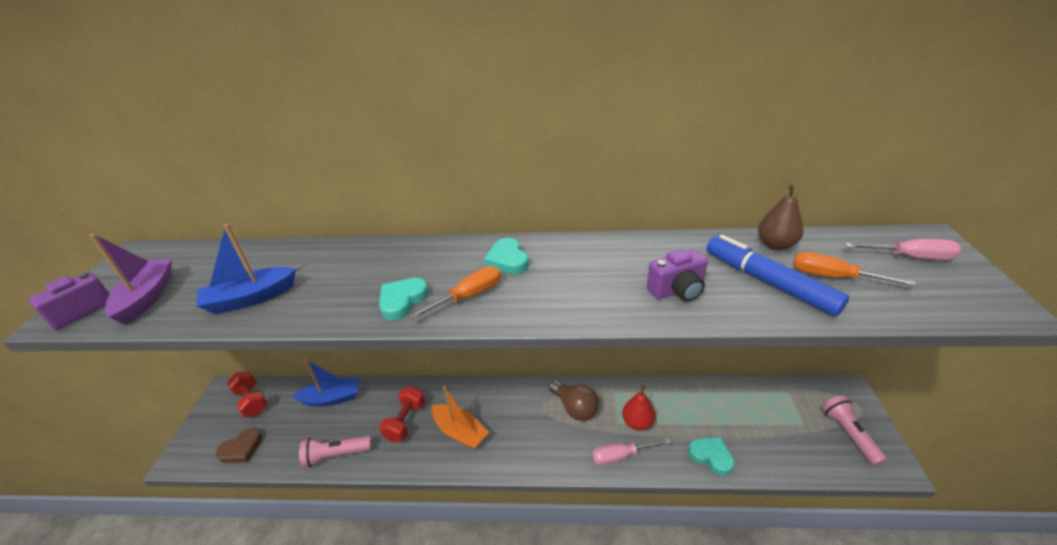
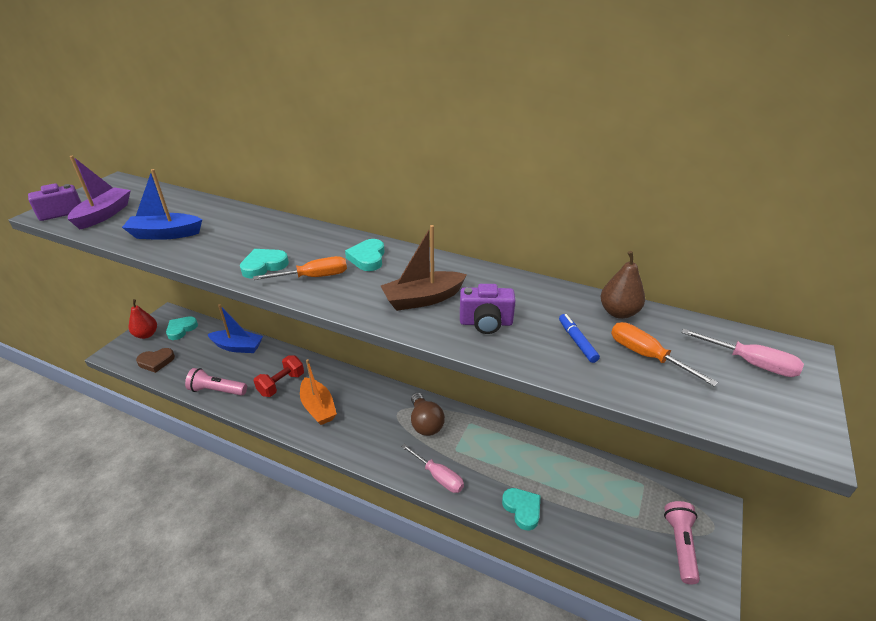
camera: 20 degrees right, 0 degrees up
(252, 401) = (181, 329): red dumbbell -> turquoise heart
(598, 285) = (423, 299): none -> brown boat
(620, 456) = (439, 477): pink screwdriver -> pink screwdriver turned 150 degrees counterclockwise
(637, 423) = (473, 456): red pear -> red pear (146, 334)
(769, 282) = (577, 342): blue marker -> blue marker, size x0.48

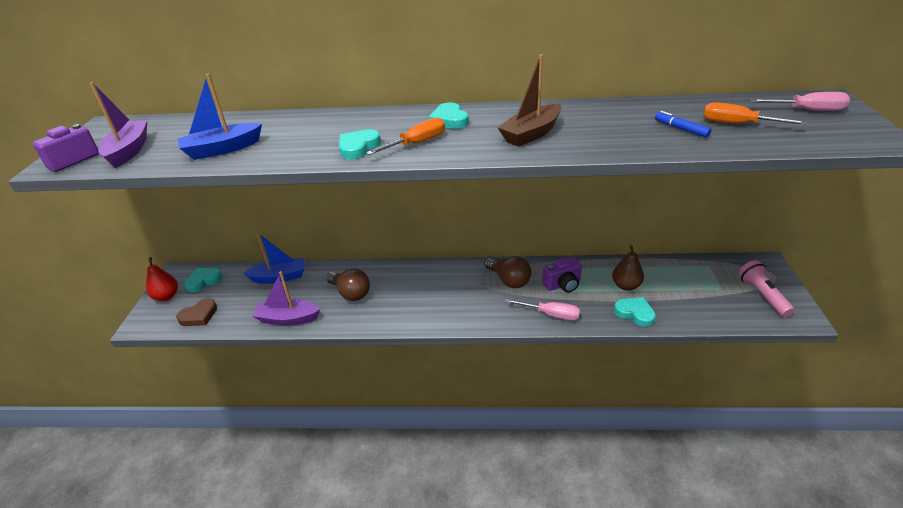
camera: 20 degrees left, 0 degrees up
(181, 329) = (204, 281): turquoise heart -> turquoise heart turned 45 degrees clockwise
(217, 390) = (288, 319): pink flashlight -> purple boat
(281, 384) = (351, 293): red dumbbell -> brown light bulb
(318, 407) = (402, 300): orange boat -> none
(486, 323) = (600, 135): purple camera -> purple camera (562, 285)
(618, 312) = (689, 105): brown pear -> brown pear (626, 286)

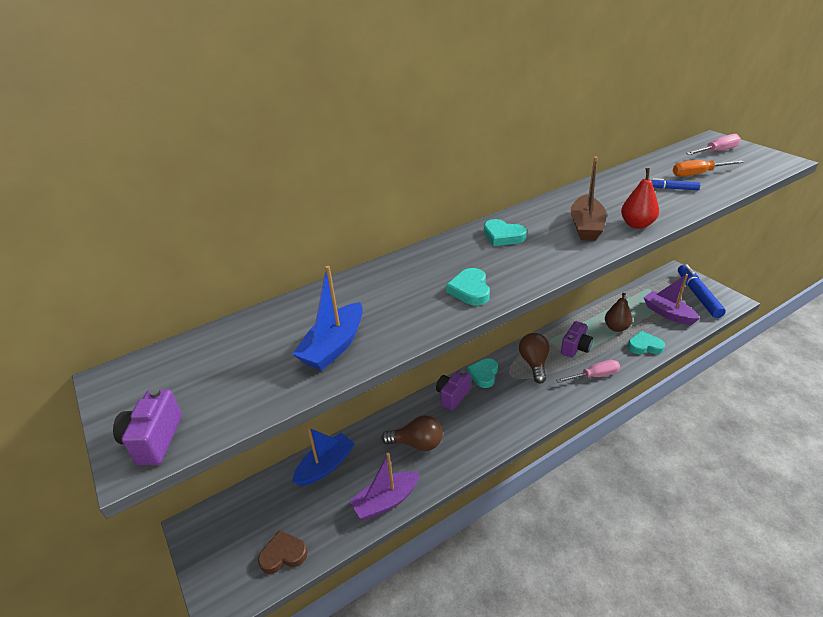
camera: 35 degrees left, 0 degrees up
(129, 151) = (217, 395): purple boat -> purple boat (668, 313)
(167, 296) = (214, 558): red pear -> red pear (637, 225)
(199, 316) = (283, 554): brown heart -> brown heart turned 120 degrees counterclockwise
(204, 281) = (240, 515): turquoise heart -> turquoise heart (484, 374)
(414, 274) = (452, 396): none -> purple camera
(417, 143) = (514, 267): orange screwdriver -> none
(509, 280) = (534, 363): brown light bulb -> brown light bulb turned 105 degrees counterclockwise
(762, 295) = (698, 295): pink flashlight -> blue marker

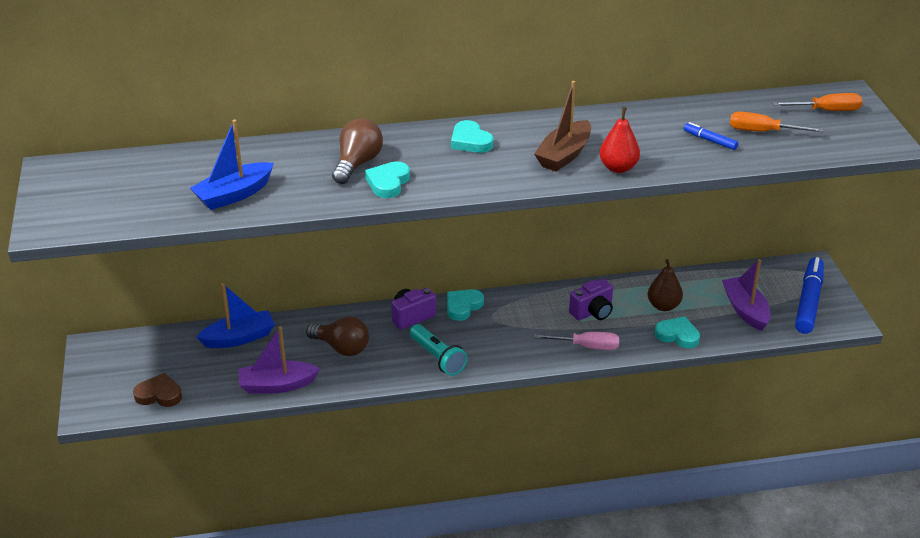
camera: 20 degrees right, 0 degrees up
(154, 440) = (61, 220): purple camera -> none
(497, 425) = (438, 358): none -> turquoise flashlight
(534, 363) = (529, 313): brown light bulb -> brown light bulb (357, 164)
(717, 151) = (827, 111): pink screwdriver -> orange screwdriver

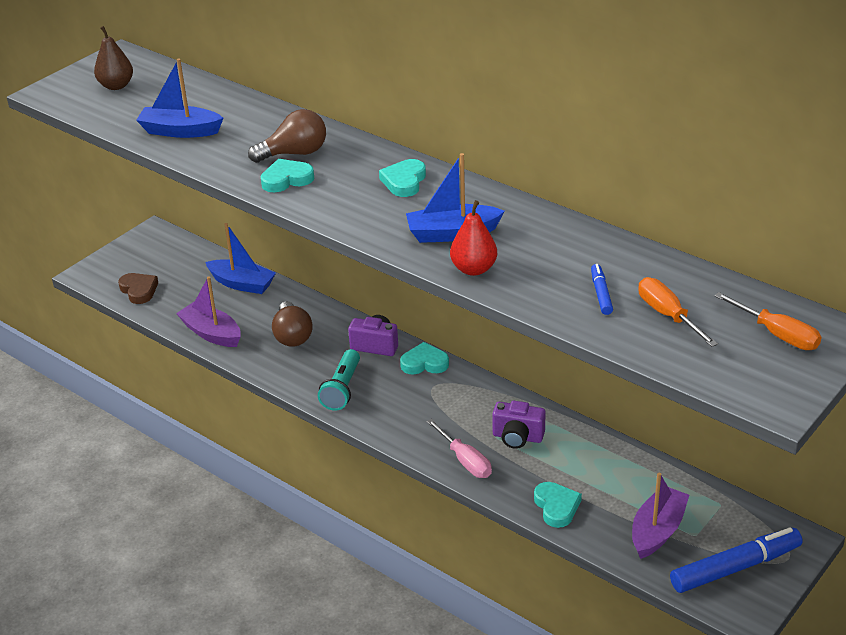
camera: 50 degrees right, 0 degrees up
(564, 155) = (452, 233): brown boat -> blue boat
(663, 306) = (587, 474): brown pear -> brown pear (116, 86)

